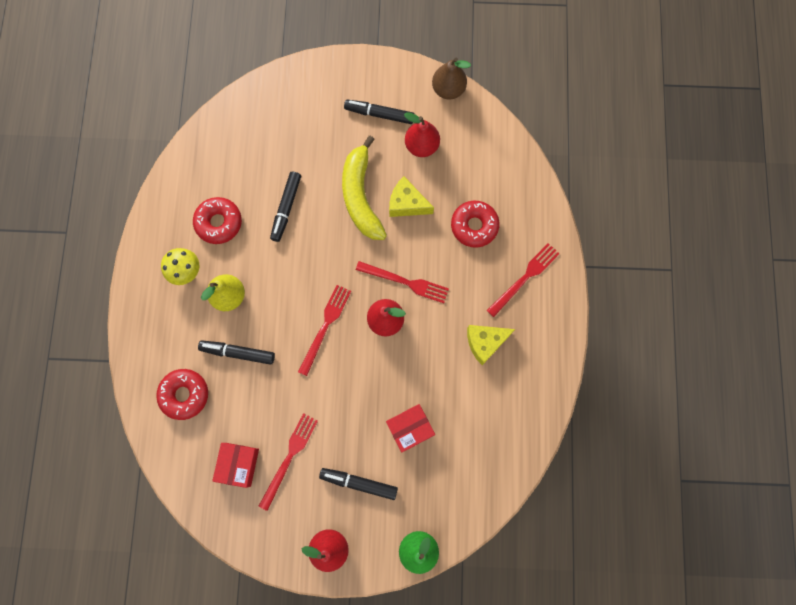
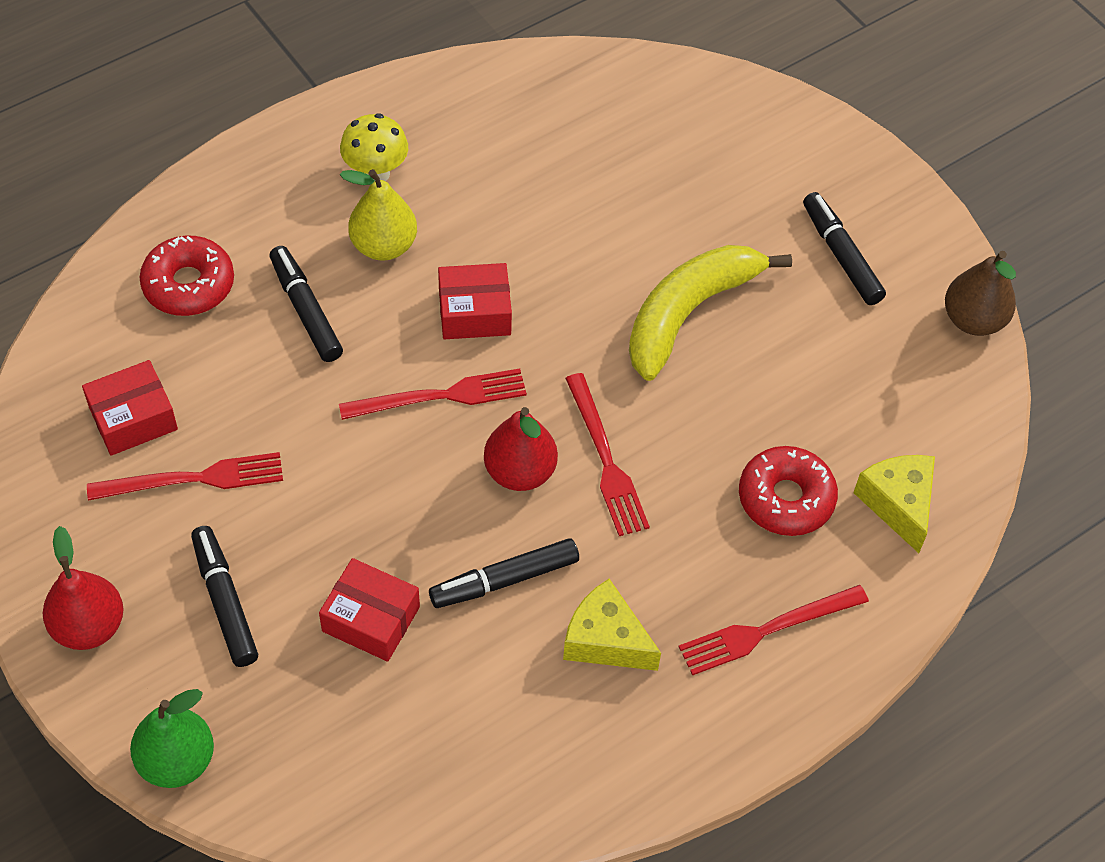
camera: 50 degrees right, 20 degrees down
(219, 223) = (483, 165): red donut -> none
(286, 208) = (581, 231): black marker -> black marker (504, 580)
(294, 282) = (474, 312): none -> red box
(407, 204) = (734, 381): yellow cheese -> yellow cheese (898, 504)
(421, 146) = (846, 342): red pear -> none
(524, 278) = (767, 630): red fork -> red fork turned 150 degrees clockwise

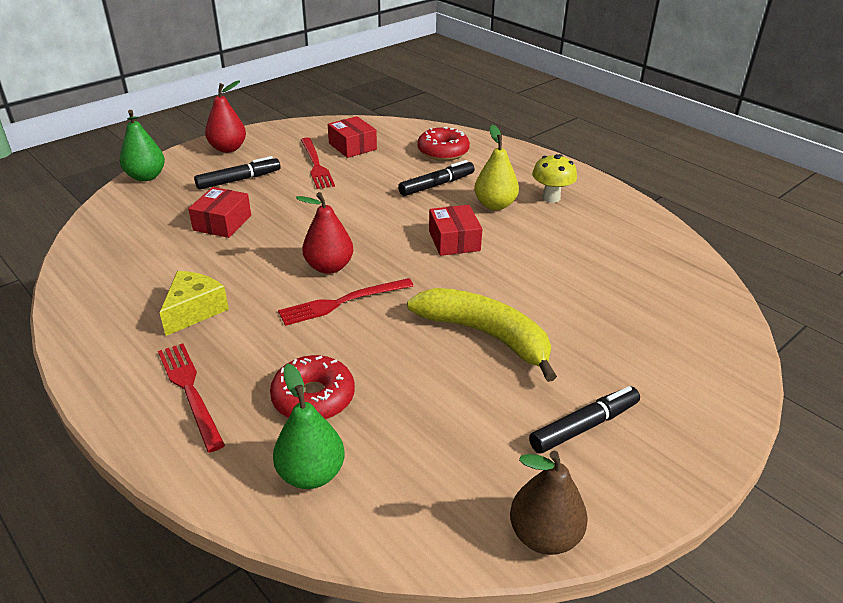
camera: 85 degrees right, 20 degrees down
(440, 396) = (384, 233): red fork -> none
(504, 580) = (245, 267): black marker -> none
(898, 504) = (311, 474): yellow cheese -> green pear

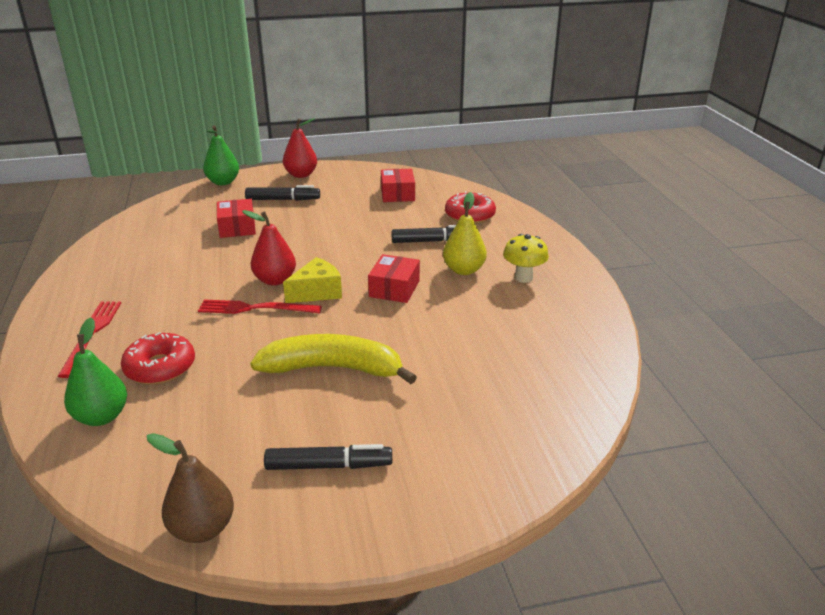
camera: 30 degrees right, 5 degrees down
(194, 311) = (152, 282): yellow cheese -> yellow cheese (317, 292)
(222, 223) = (237, 227): red box -> red box turned 60 degrees counterclockwise
(316, 165) = (352, 202): red fork -> none
(485, 335) = (333, 368): yellow banana -> yellow banana turned 60 degrees counterclockwise

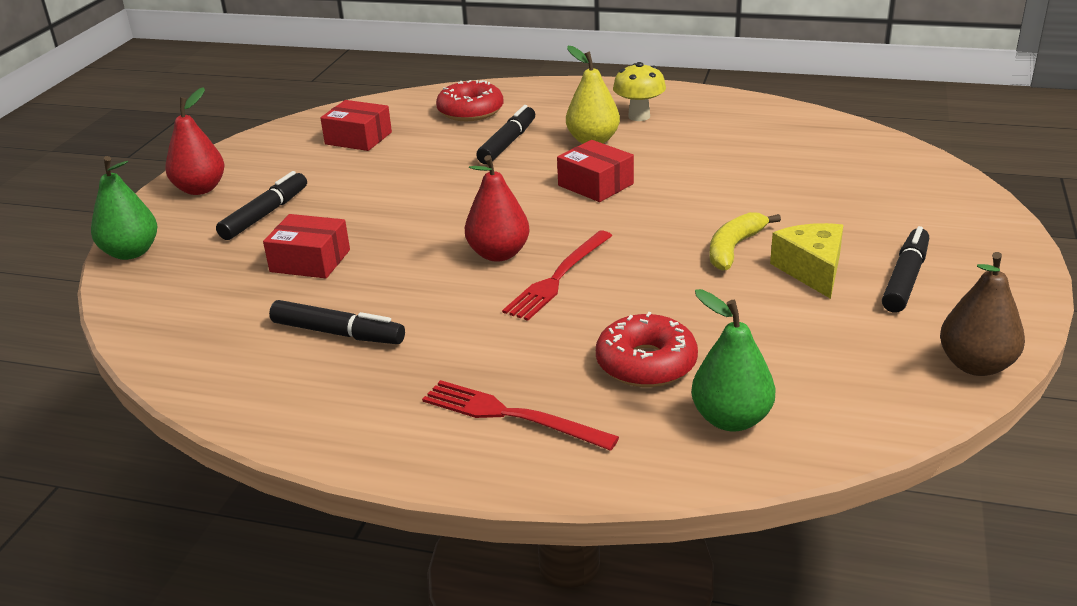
camera: 60 degrees left, 0 degrees up
(163, 259) = (338, 333): none -> black marker
(317, 292) = (557, 231): yellow cheese -> yellow cheese (811, 270)
(333, 368) = (734, 248): yellow banana -> yellow banana, size x0.59

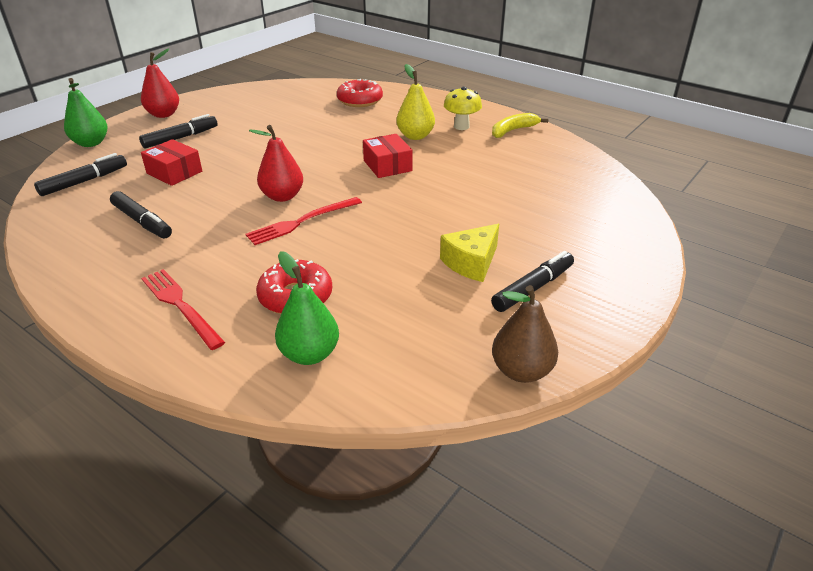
camera: 20 degrees right, 5 degrees up
(358, 138) = (278, 103): red box -> none
(507, 143) = (361, 126): black marker -> black marker (84, 181)
(734, 248) = (433, 232): yellow banana -> yellow banana (513, 130)
(811, 270) = (471, 263): yellow cheese -> yellow cheese turned 150 degrees counterclockwise

